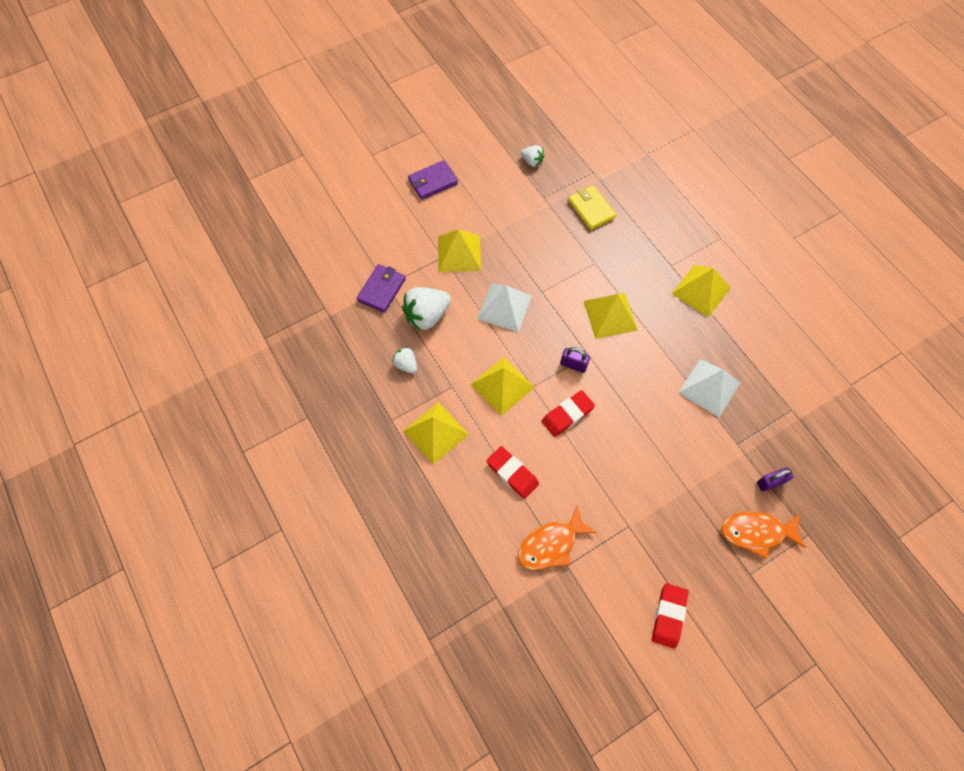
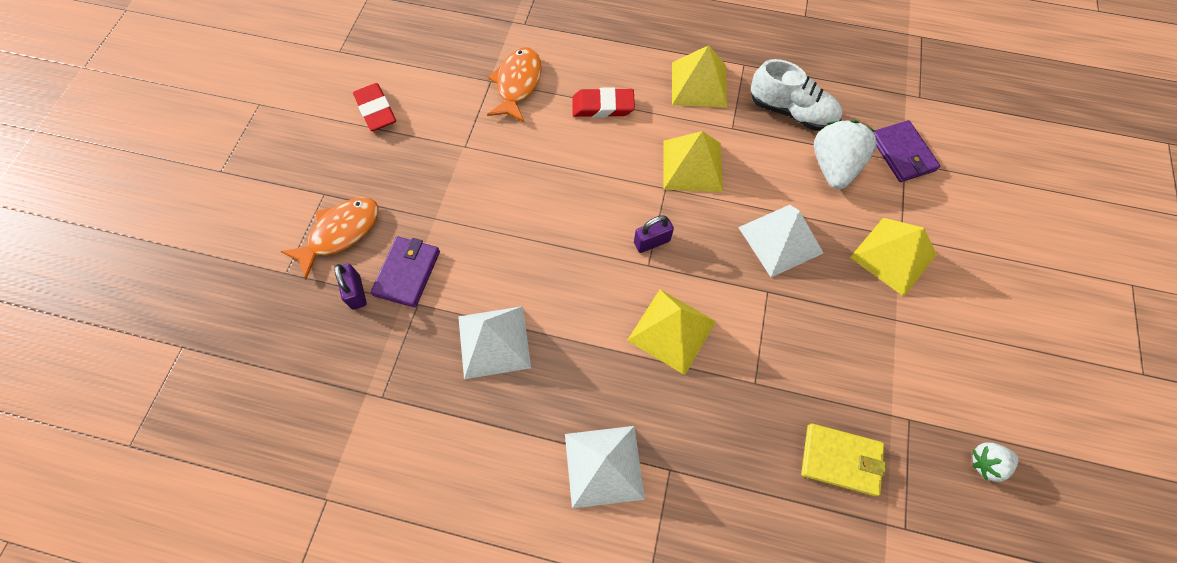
camera: 135 degrees right, 0 degrees up
(406, 364) = (791, 112): white strawberry -> white shoe
(433, 182) = (1033, 314): purple wallet -> purple wallet (407, 273)
(567, 415) = (607, 190): red eraser -> none
(701, 290) = (604, 465): yellow pyramid -> white pyramid
(770, 482) = (356, 292): purple padlock -> purple padlock turned 45 degrees counterclockwise

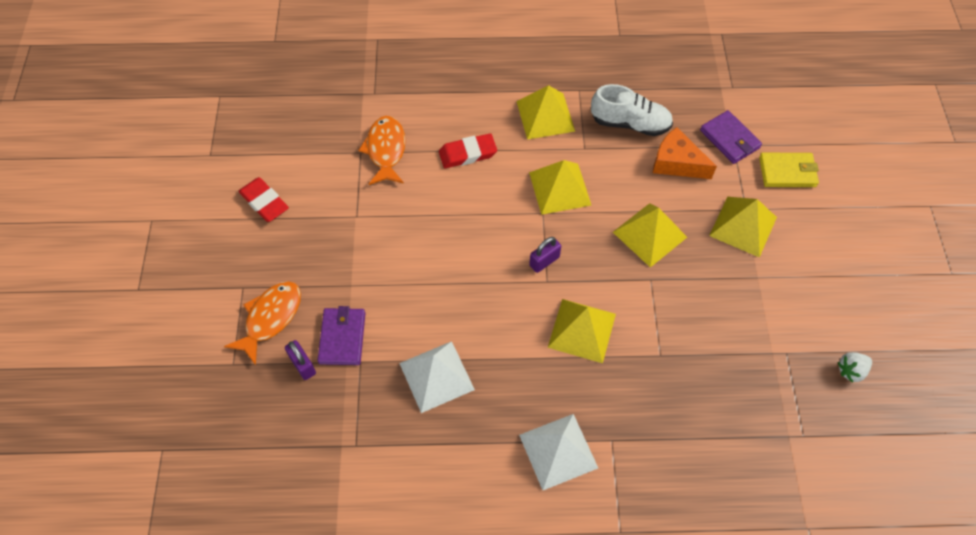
camera: 15 degrees left, 5 degrees down
(780, 239) = (649, 234): white pyramid -> yellow pyramid
(833, 167) = (677, 163): white strawberry -> orange cheese
(840, 460) = (742, 397): yellow wallet -> yellow wallet (787, 172)

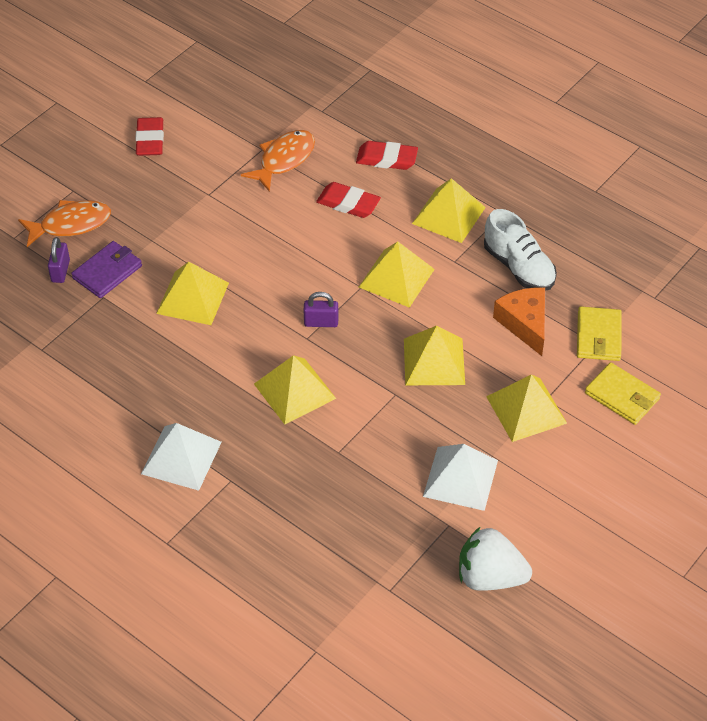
camera: 40 degrees right, 10 degrees down
(431, 311) = (193, 298): none -> yellow pyramid
(436, 376) = (147, 345): white pyramid -> white pyramid (460, 478)
(459, 101) = (386, 159): none -> red eraser
(729, 139) = (598, 336): purple wallet -> yellow wallet
(851, 370) = (490, 577): white strawberry -> white strawberry, size x1.86

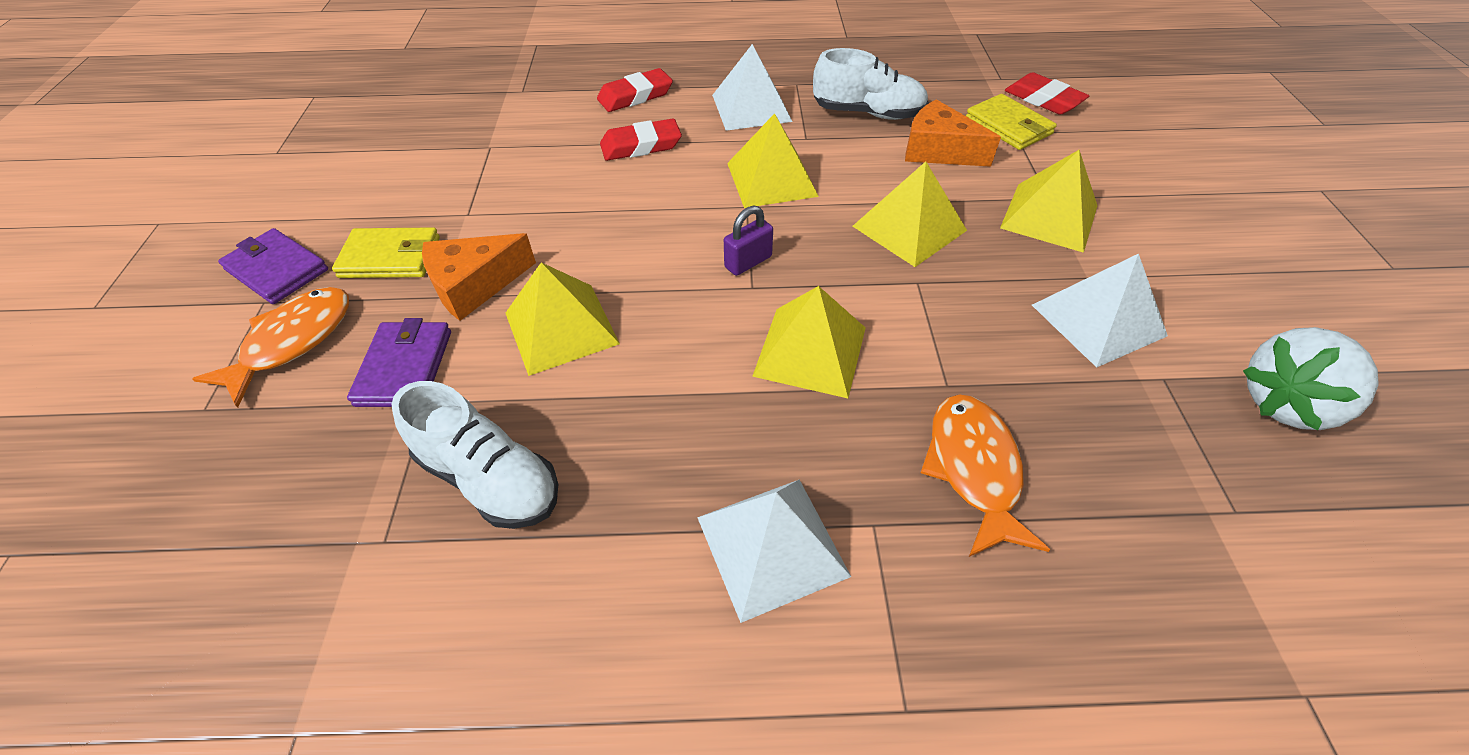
camera: 40 degrees left, 0 degrees up
(60, 271) = (325, 409): purple padlock -> none
(91, 173) = (277, 270): none -> purple wallet
(100, 351) = (490, 478): none -> white shoe
(150, 140) = (335, 200): red eraser -> red eraser (1043, 99)
(174, 245) = (475, 285): none -> orange cheese
(284, 160) = (526, 144): orange fish -> orange fish (973, 469)
(448, 215) = (751, 108): yellow pyramid -> white pyramid
(622, 396) = (1098, 157): yellow wallet -> yellow wallet (390, 257)

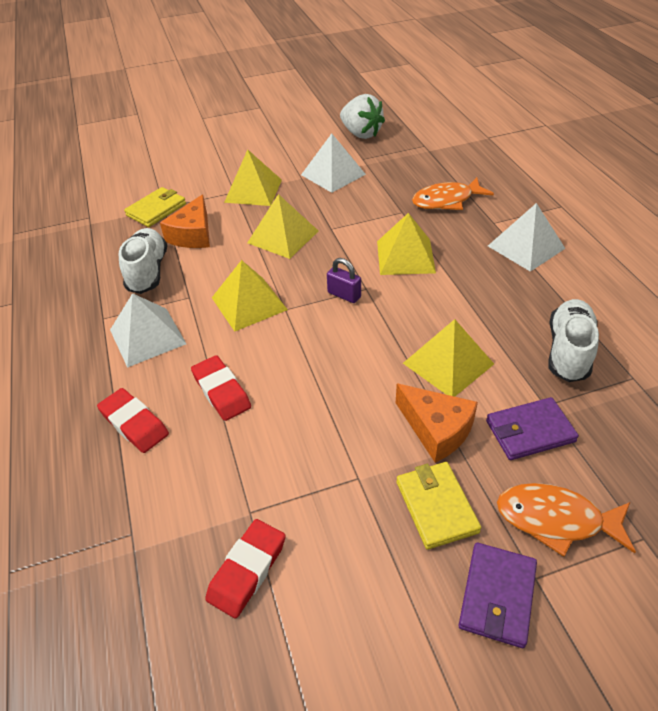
camera: 105 degrees left, 5 degrees down
(1043, 99) = (119, 198): red eraser -> red eraser (247, 570)

